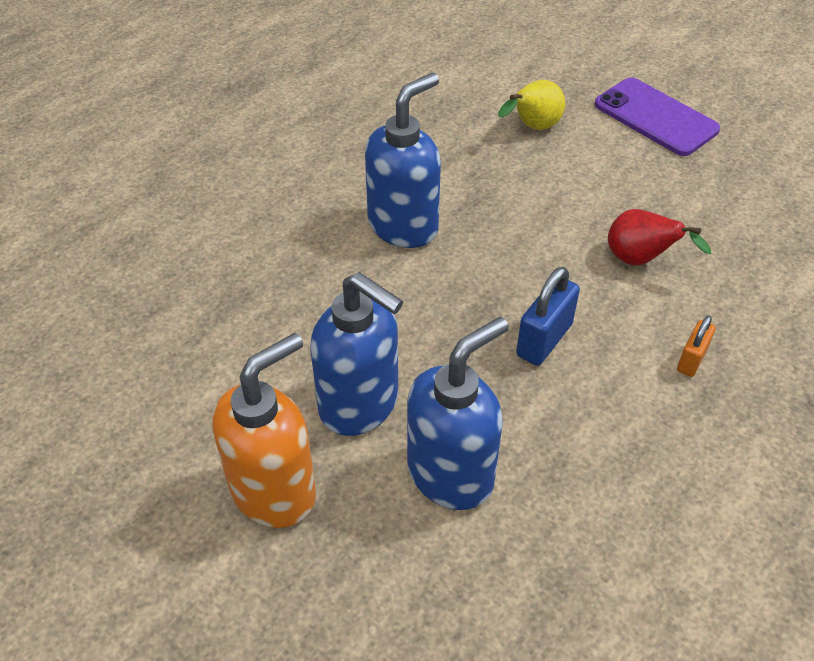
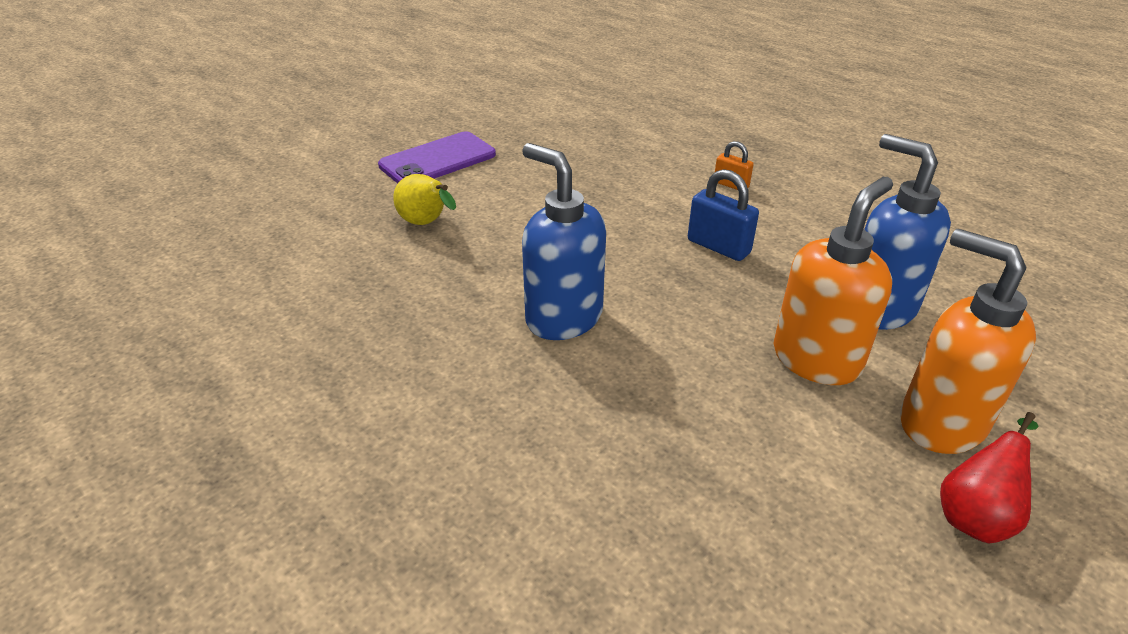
camera: 85 degrees left, 10 degrees down
(360, 405) = (816, 359): blue soap dispenser -> orange soap dispenser
(640, 260) = (623, 191): red pear -> red pear (976, 515)

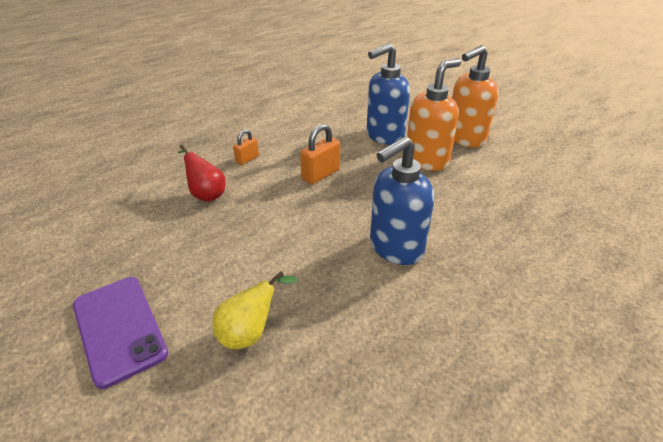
camera: 85 degrees left, 0 degrees up
(718, 247) = (321, 174): blue padlock -> orange padlock
(816, 359) = (426, 160): orange soap dispenser -> orange soap dispenser turned 90 degrees clockwise
(976, 515) = (515, 143): red pear -> red pear (206, 194)

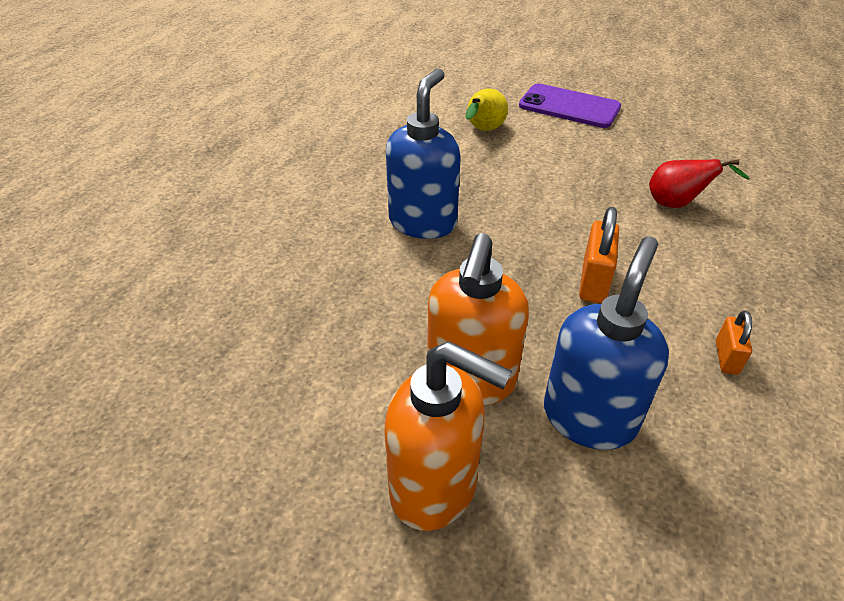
camera: 150 degrees right, 5 degrees up
(247, 159) = (715, 267): orange padlock -> orange padlock (726, 358)
(464, 139) = (435, 488): orange soap dispenser -> orange soap dispenser turned 90 degrees clockwise

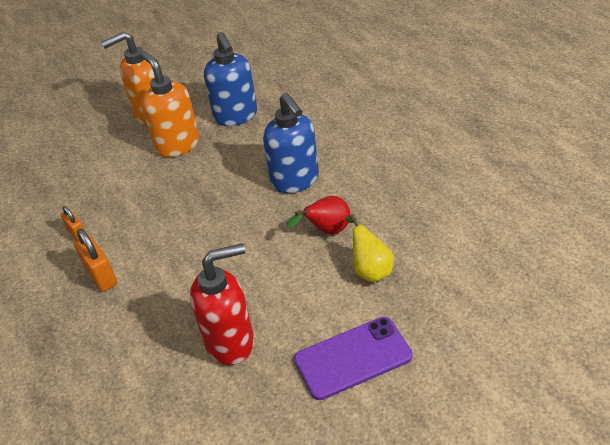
camera: 135 degrees right, 0 degrees up
(589, 417) = (119, 168): blue soap dispenser -> blue soap dispenser (236, 116)
(593, 282) = (171, 221): orange padlock -> orange padlock (101, 275)
(643, 160) = (231, 342): none -> red soap dispenser
(677, 204) = (171, 315): red pear -> red pear (327, 231)

